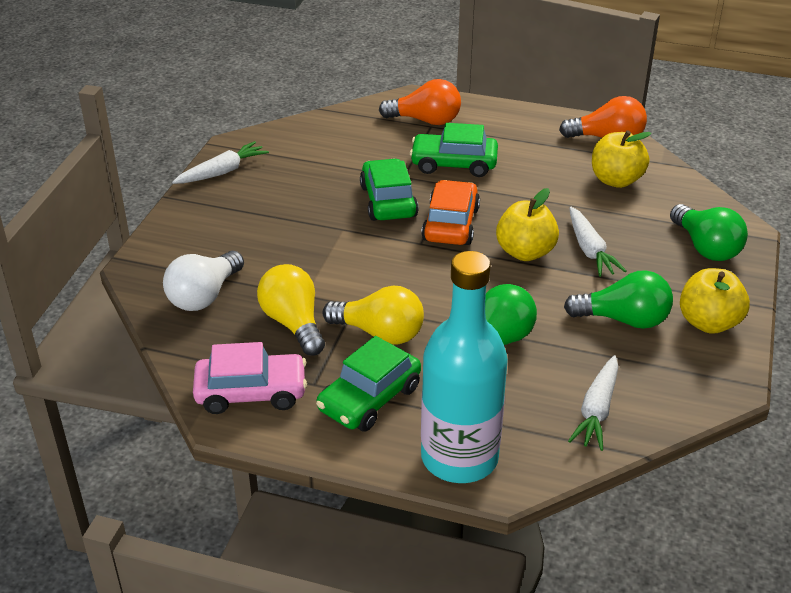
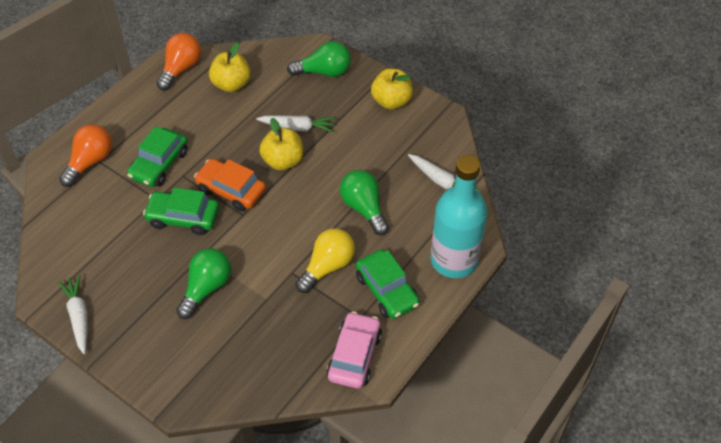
camera: 70 degrees left, 15 degrees up
(204, 296) = (237, 363): white light bulb -> none
(293, 323) = (295, 314): yellow light bulb -> none
(623, 319) = (371, 138): green light bulb -> green light bulb (206, 288)

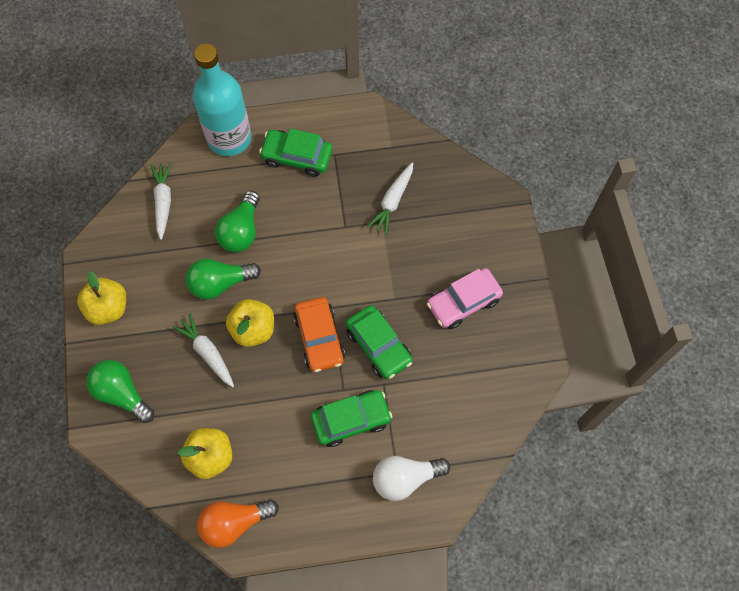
camera: 135 degrees left, 15 degrees up
(79, 316) = (525, 326): white carrot -> white carrot (392, 201)
(90, 162) = (405, 478): orange light bulb -> white light bulb
(206, 288) = (415, 268): green light bulb -> green light bulb (220, 283)
(327, 267) = (316, 209): yellow light bulb -> none
(354, 356) = (365, 133): pink car -> pink car (463, 302)
(387, 290) = (297, 157): green car -> green car turned 90 degrees counterclockwise

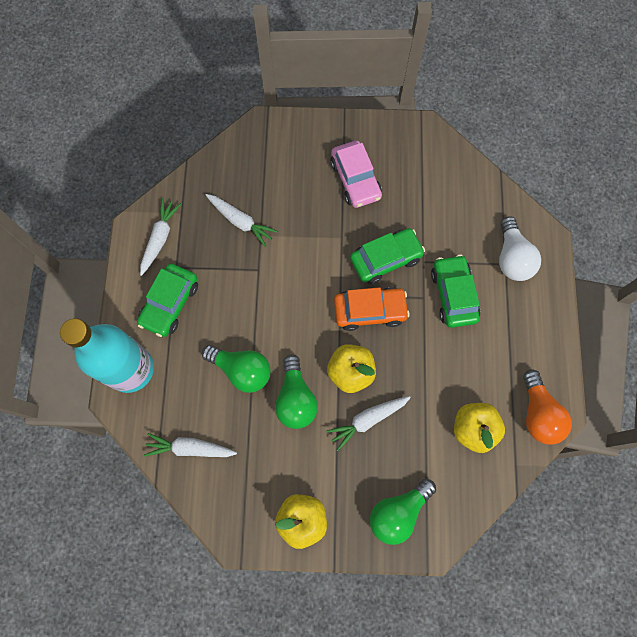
camera: 80 degrees left, 5 degrees up
(361, 134) = (160, 238): none -> white carrot

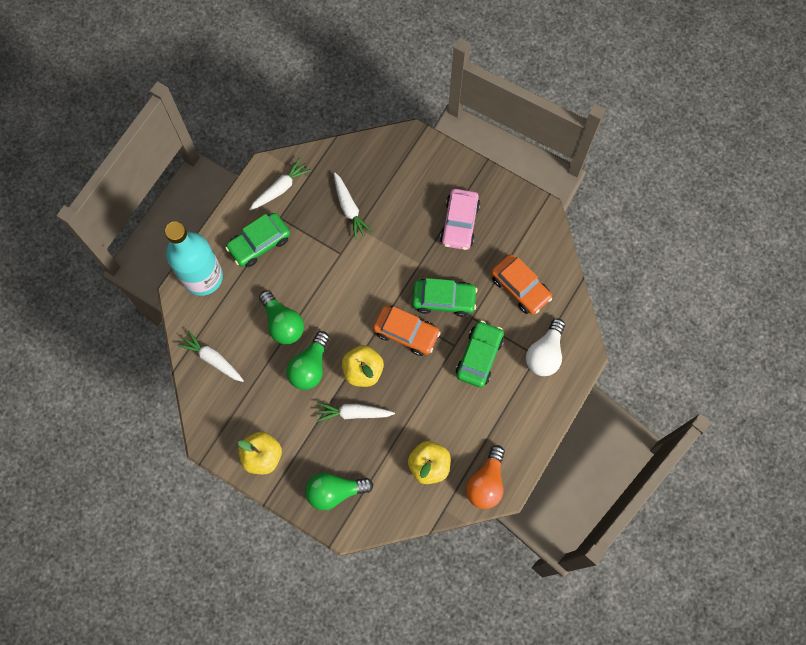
camera: 30 degrees right, 0 degrees up
(449, 209) = (520, 287): none -> orange car

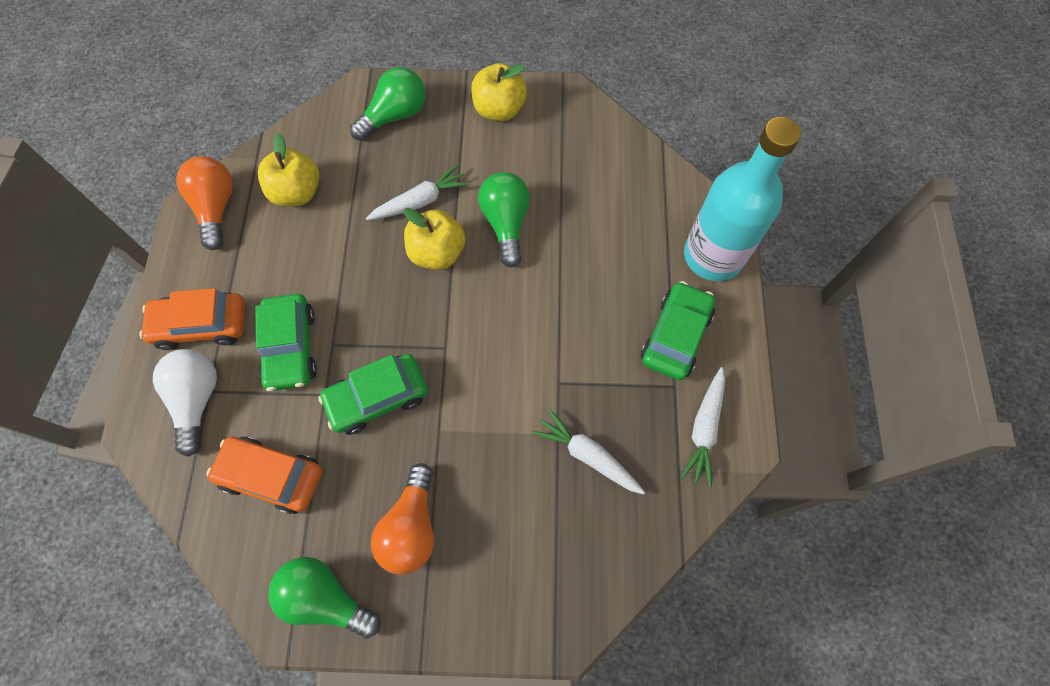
camera: 150 degrees right, 5 degrees down
(212, 359) = (627, 173): white carrot -> none
(283, 323) = (573, 255): green light bulb -> green light bulb (325, 598)
(406, 332) = (406, 326): orange car -> orange car (201, 325)
(459, 223) = (411, 527): pink car -> orange light bulb

